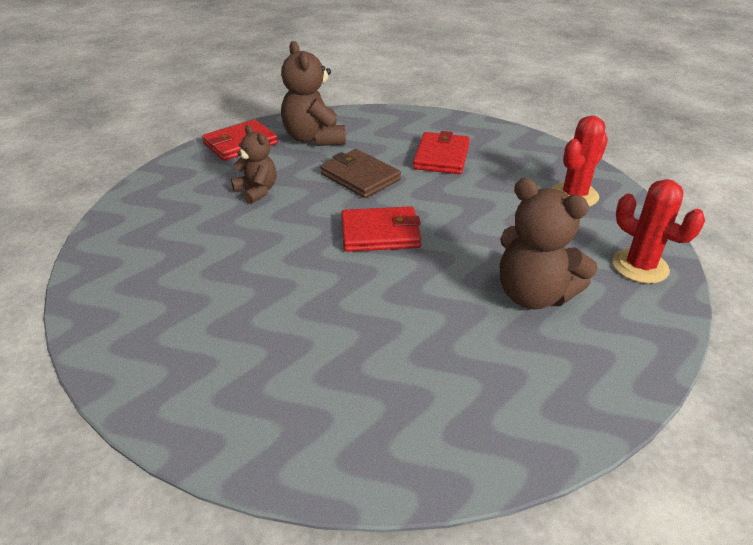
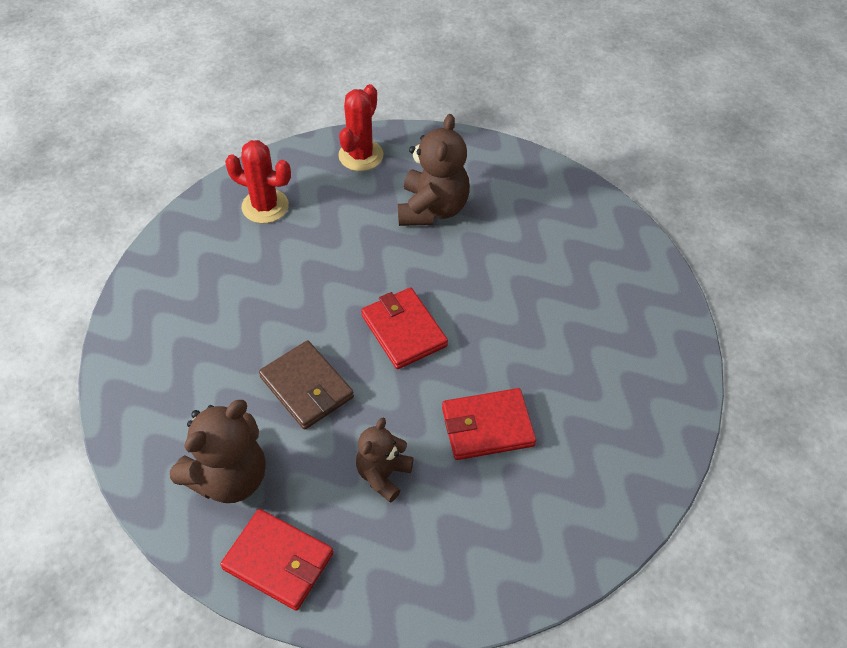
camera: 115 degrees left, 15 degrees up
(360, 177) = (307, 387): brown wallet -> brown wallet turned 60 degrees counterclockwise
(441, 157) = (227, 327): red wallet -> red wallet (487, 427)

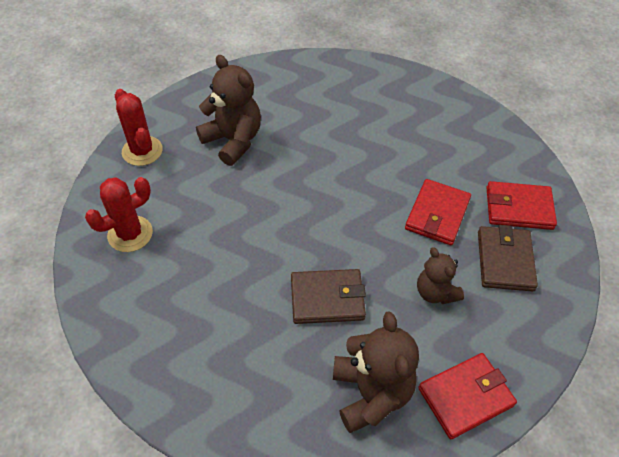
camera: 55 degrees left, 0 degrees up
(404, 331) = (324, 215): red wallet -> red wallet (519, 208)
(476, 521) = (505, 261): none -> brown wallet

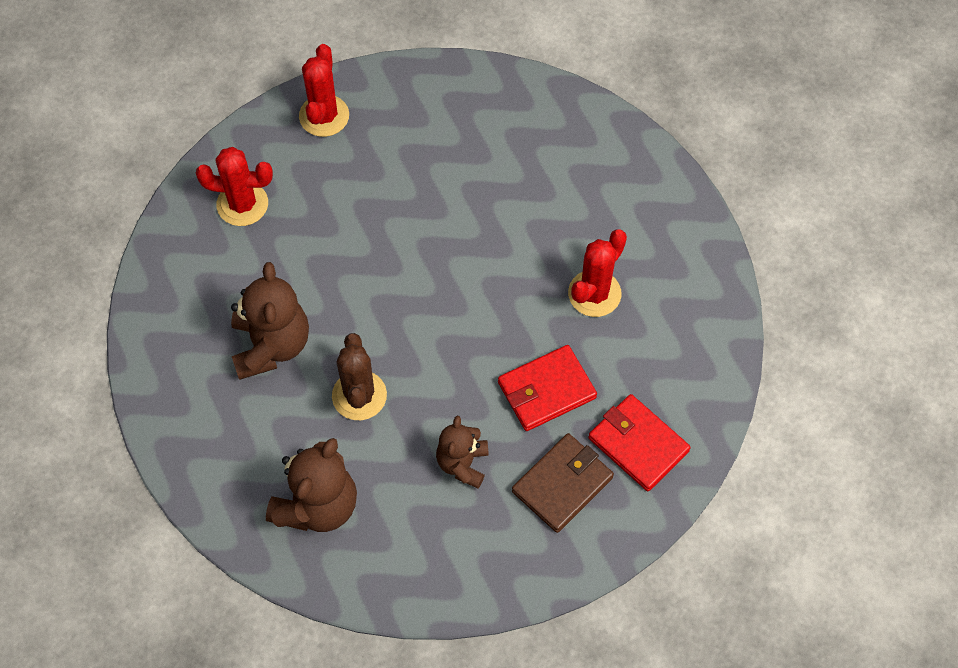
camera: 40 degrees right, 10 degrees up
(233, 141) = (422, 164): brown teddy bear -> brown teddy bear (271, 345)
(327, 298) = (359, 395): brown wallet -> brown cactus
(406, 146) = (594, 293): none -> red cactus
(465, 397) = (393, 570): red wallet -> none

